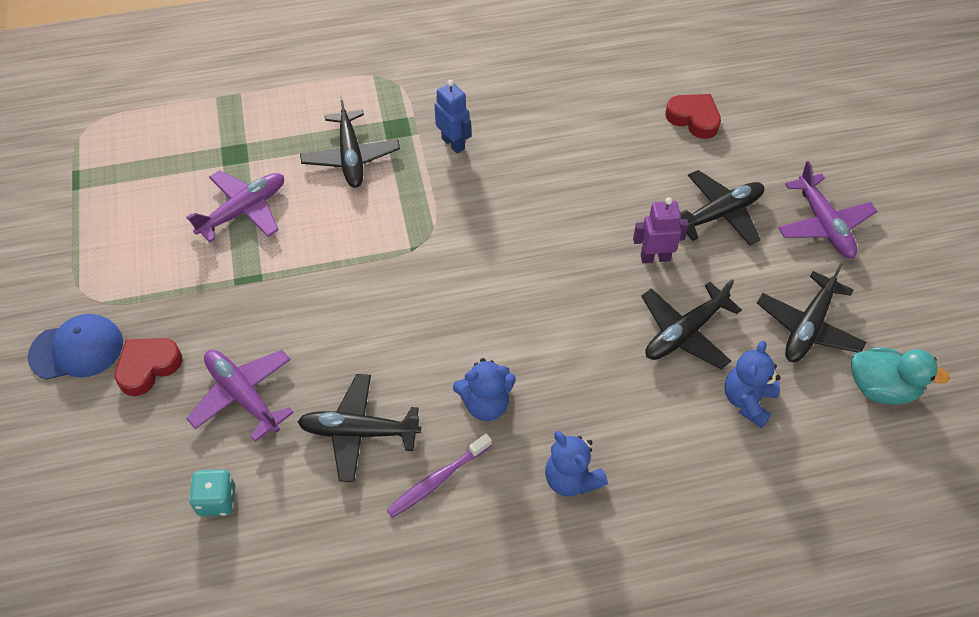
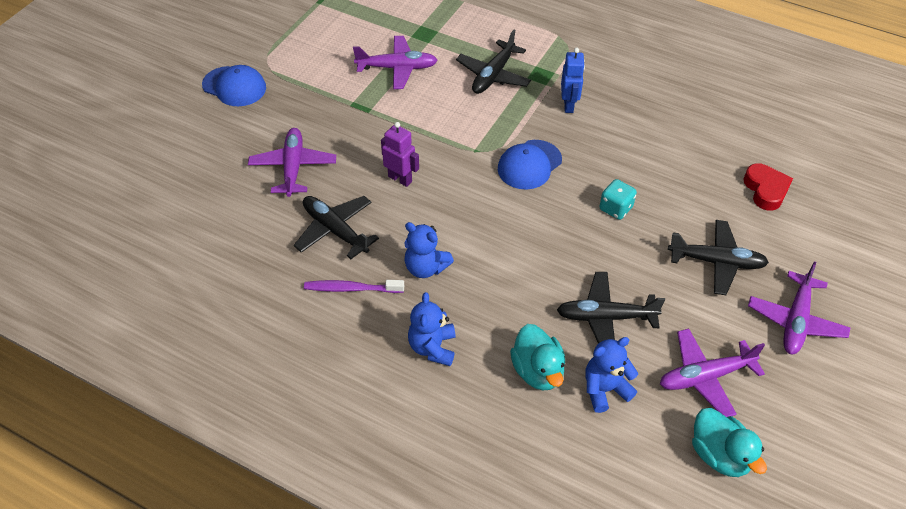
camera: 40 degrees right, 5 degrees down
(148, 367) = (260, 119): red heart -> none
(217, 500) = (223, 212): turquoise dice -> turquoise dice (615, 208)
(477, 229) = (529, 165): none -> blue cap
(655, 257) = (635, 258): purple robot -> purple robot (400, 179)
(680, 428) = (537, 371): none -> turquoise duck
(808, 327) = (705, 377): black plane -> purple plane

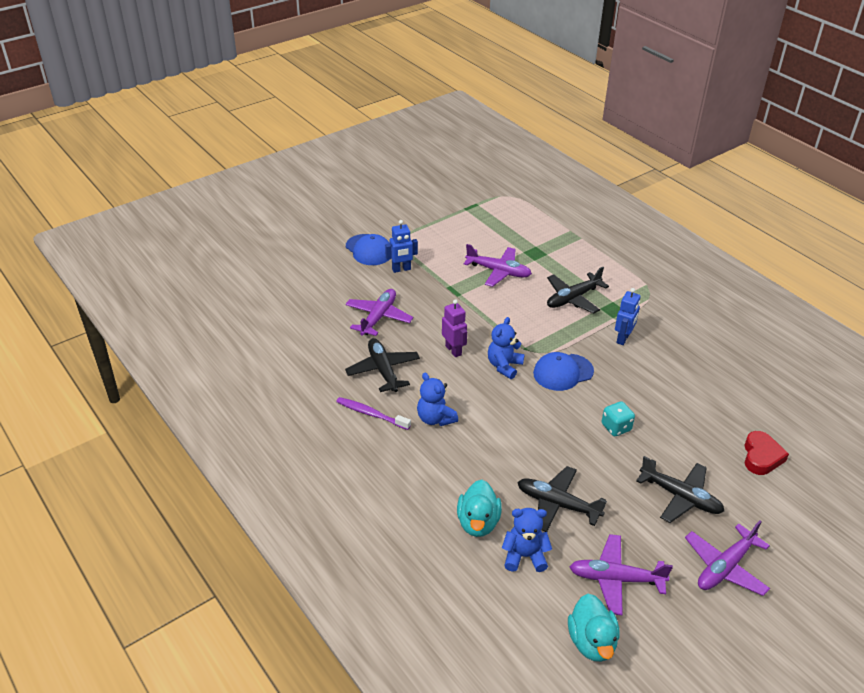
camera: 25 degrees right, 10 degrees down
(286, 99) = (401, 269): none -> blue robot
(432, 347) = (407, 476): blue teddy bear -> blue teddy bear (504, 366)

